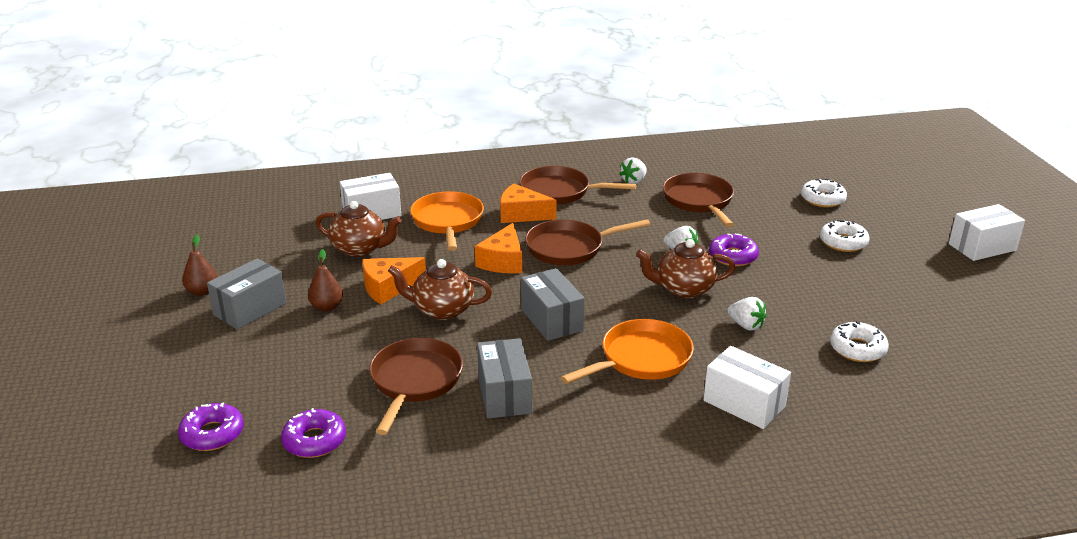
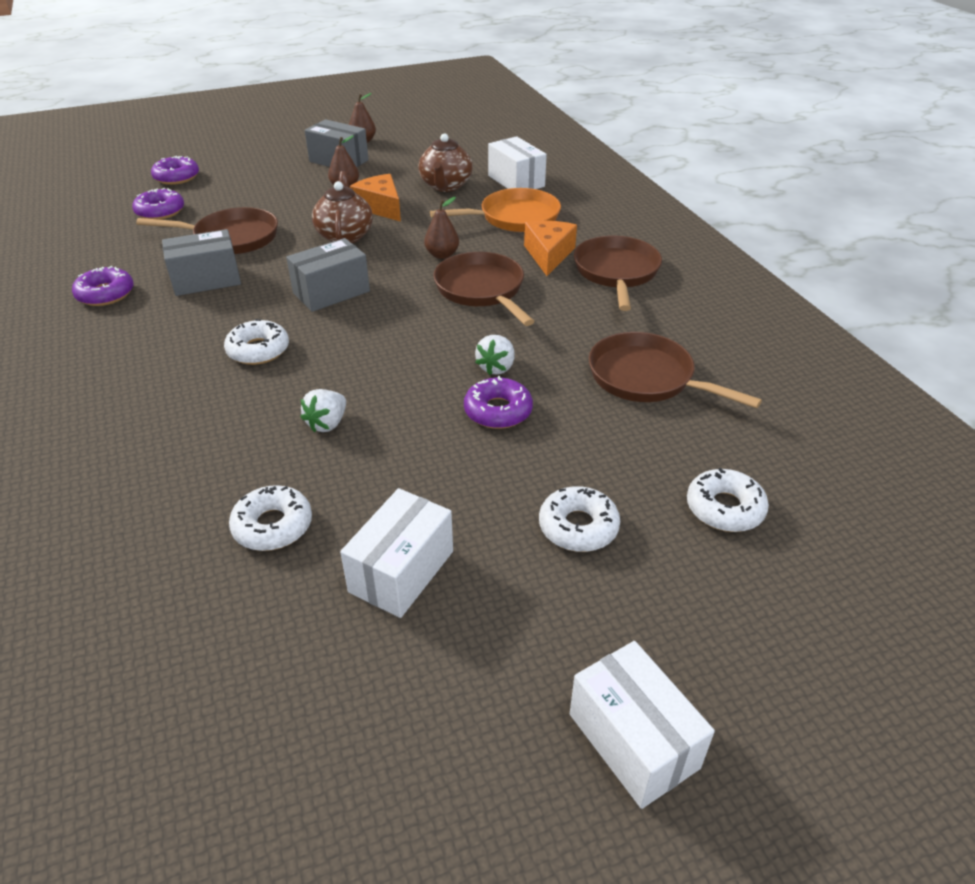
camera: 80 degrees right, 10 degrees up
(503, 261) = (442, 255): orange cheese -> brown pear
(512, 465) = (105, 294): none -> purple donut
(633, 181) = (677, 322): white strawberry -> none
(641, 359) = (258, 350): orange pan -> white donut
(683, 289) = (406, 373): brown teapot -> none
(699, 201) = (647, 378): brown pan -> brown pan turned 120 degrees counterclockwise
(744, 404) = (167, 423): white box -> white box (401, 571)

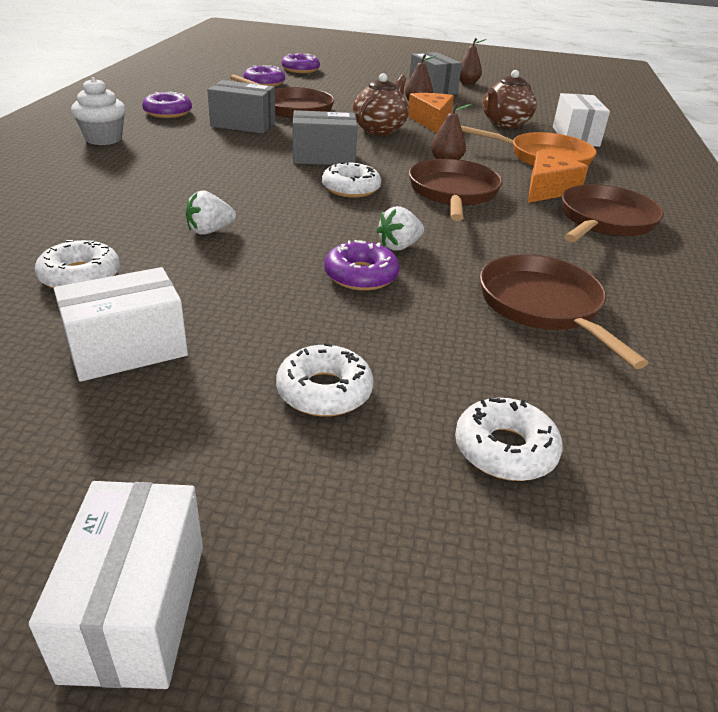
camera: 30 degrees right, 5 degrees down
(81, 359) = (103, 139): none -> white cupcake
(258, 350) = (223, 172): white donut -> white donut (351, 188)

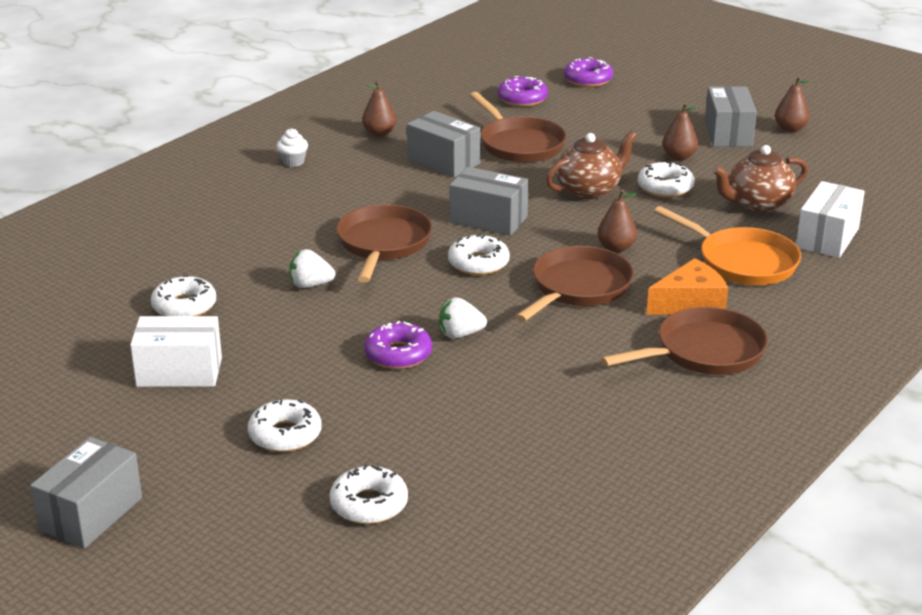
camera: 30 degrees right, 5 degrees down
(103, 139) = (293, 162): white cupcake -> white cupcake, size x0.61
(136, 609) = (91, 514): white box -> grey box
(168, 112) = (379, 133): purple donut -> brown pear
(431, 121) = (665, 187): orange cheese -> white donut
(543, 307) = (525, 418): brown pan -> brown pan (383, 244)

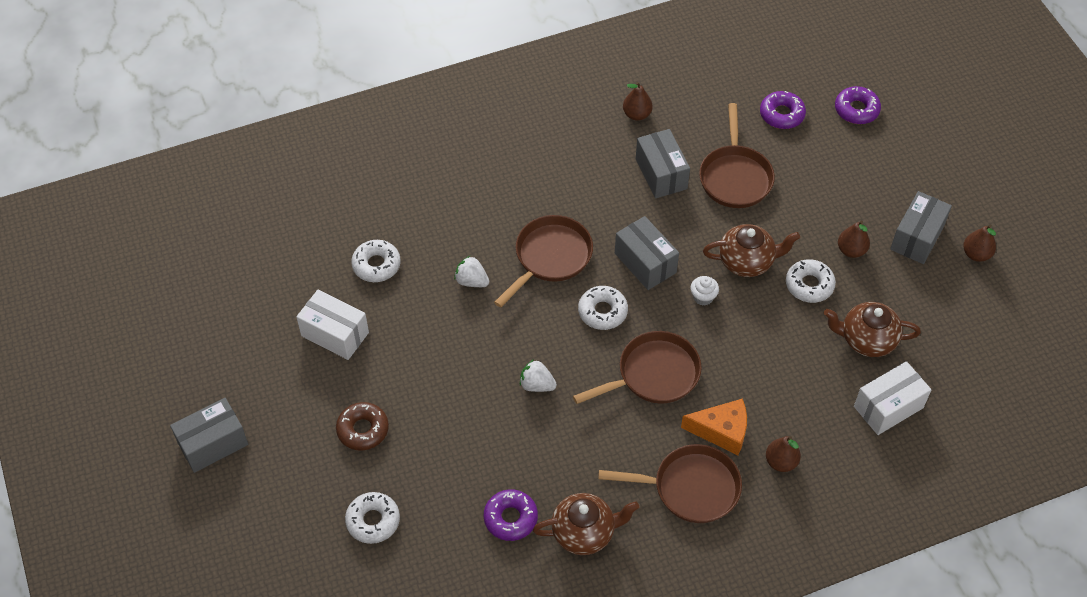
camera: 30 degrees right, 25 degrees up
(285, 435) = (363, 430): white donut -> brown donut
(293, 162) = (549, 124): white cupcake -> white cupcake (703, 297)
(398, 354) = (482, 385): purple donut -> purple donut (510, 518)
(616, 248) = (715, 341): brown pear -> brown pear (781, 462)
(629, 423) = (584, 532): none -> brown teapot
(742, 262) = (798, 403): orange pan -> none

